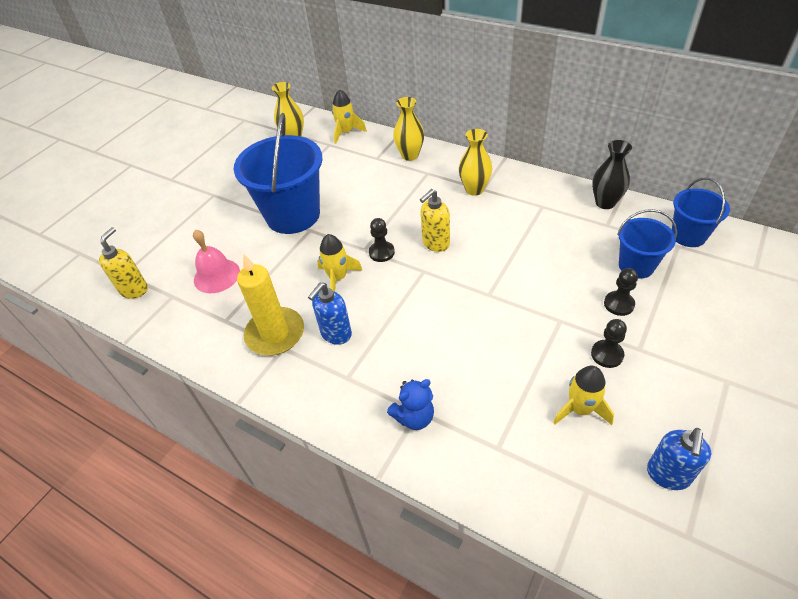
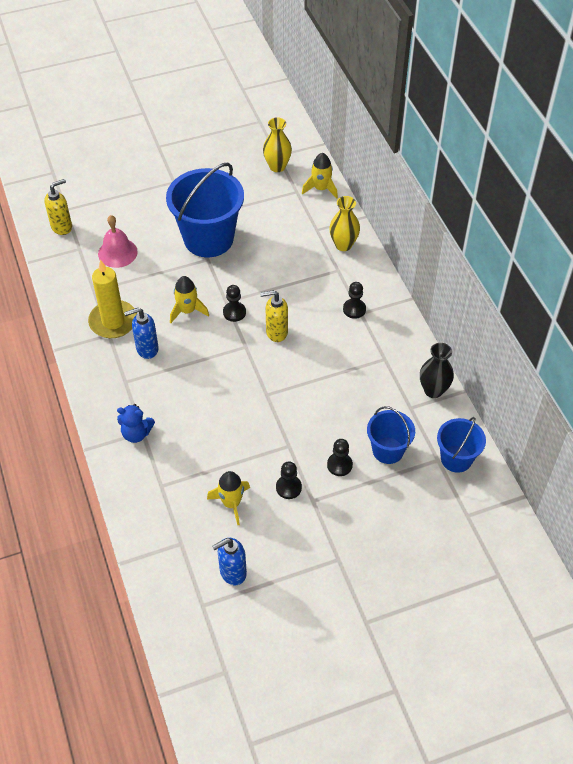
camera: 35 degrees right, 5 degrees up
(474, 189) = (354, 309): yellow vase -> black pawn

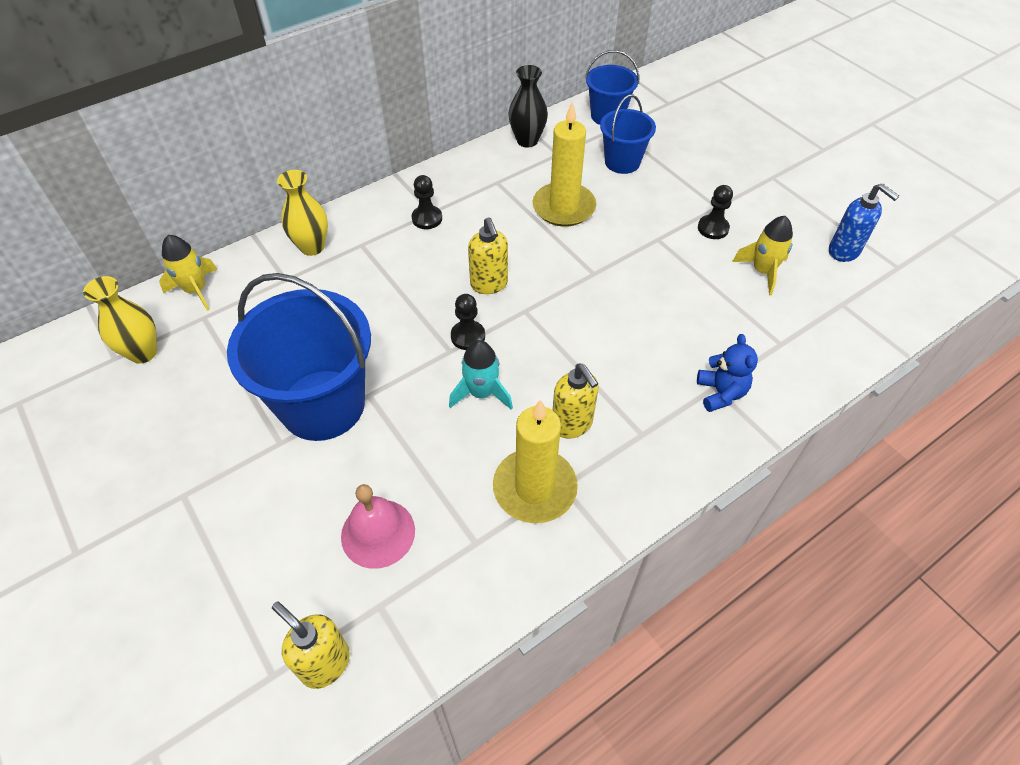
camera: 105 degrees left, 0 degrees up
(147, 349) = (572, 424): blue soap dispenser -> yellow soap dispenser
(187, 311) = (481, 393): yellow rocket -> turquoise rocket
(339, 465) = (660, 194): black pawn -> none
(342, 394) = (564, 207): none -> yellow candle

